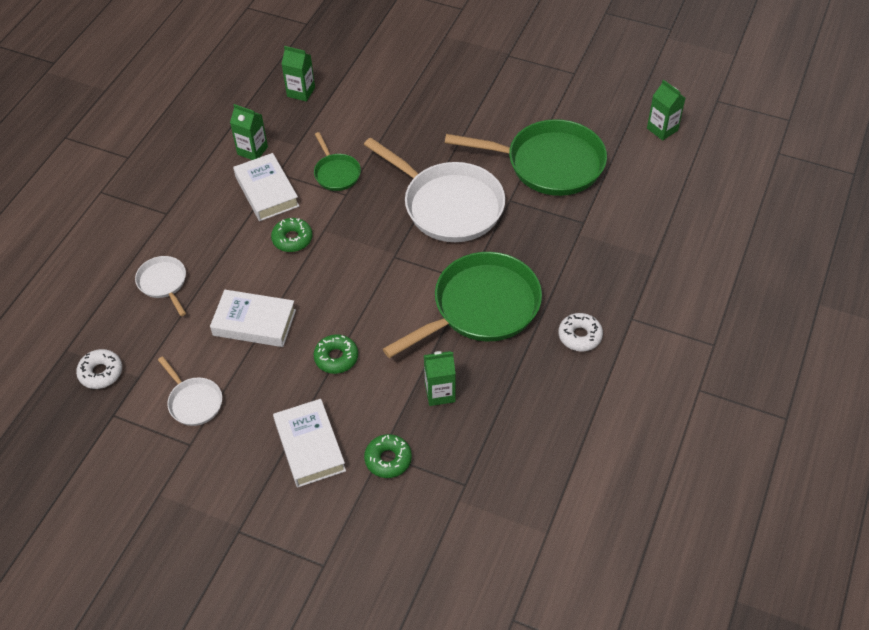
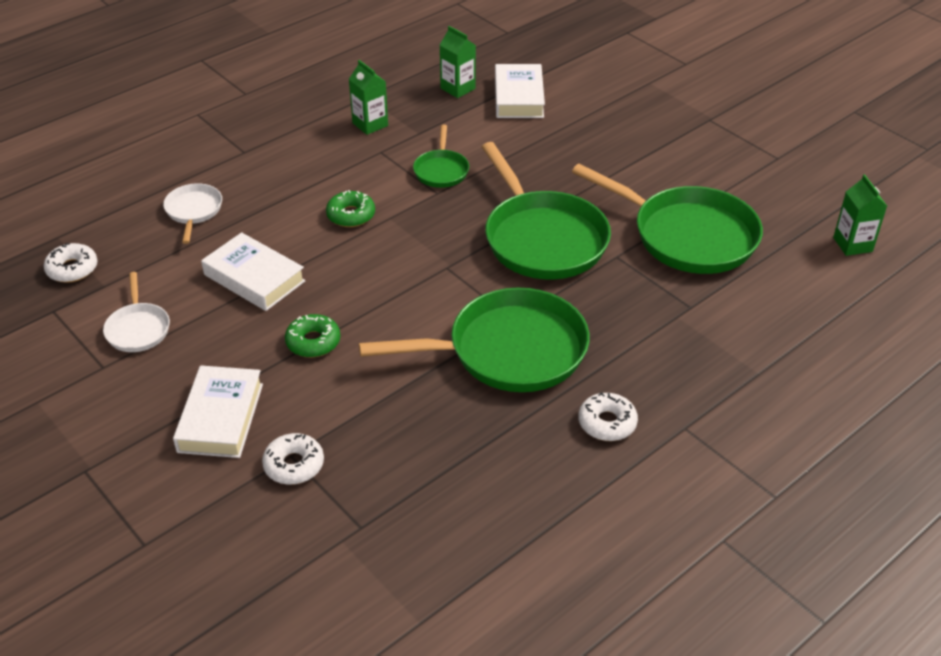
camera: 25 degrees right, 10 degrees down
(267, 191) = (357, 164): white book -> white book (518, 97)
(388, 459) = (294, 465): green donut -> white donut
(440, 393) = (400, 420): green carton -> none
(448, 205) = (542, 238): white pan -> green pan

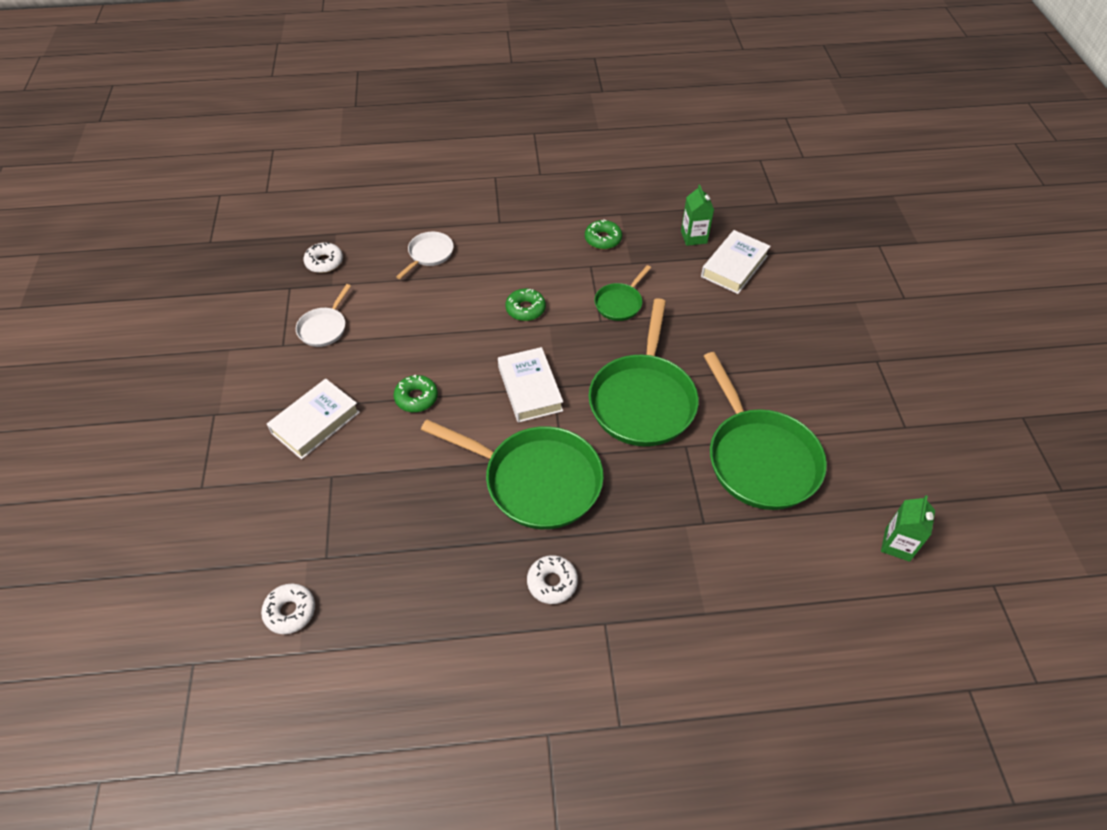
camera: 35 degrees right, 10 degrees up
(254, 278) = (422, 327): white book -> white book (530, 389)
(294, 465) = (327, 485): white donut -> white donut (290, 611)
(370, 124) = (603, 239): green carton -> green donut

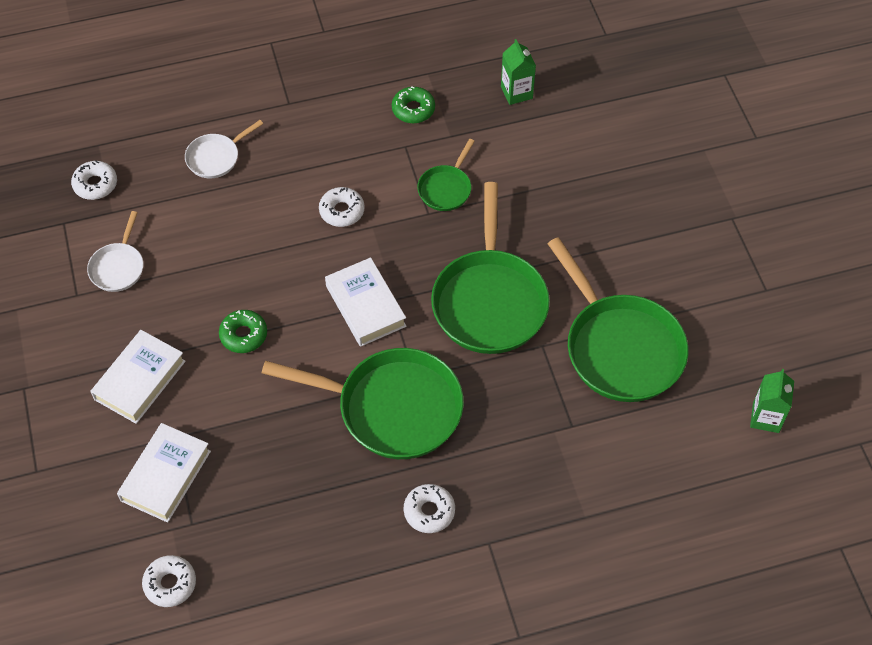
camera: 10 degrees left, 5 degrees up
(429, 254) = (216, 157): white pan -> white pan turned 150 degrees counterclockwise
(525, 309) = (342, 211): green donut -> white donut
(734, 266) = (567, 124): white book -> white book (165, 476)

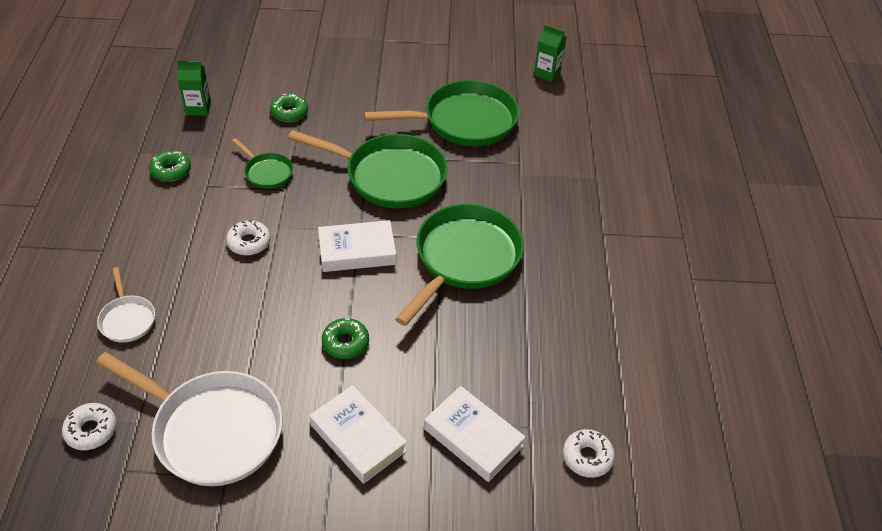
camera: 75 degrees left, 10 degrees down
(118, 267) = (211, 430): white pan -> white pan, size x2.07
(429, 511) = (566, 260): white donut -> none
(549, 173) = (289, 112): none -> green donut

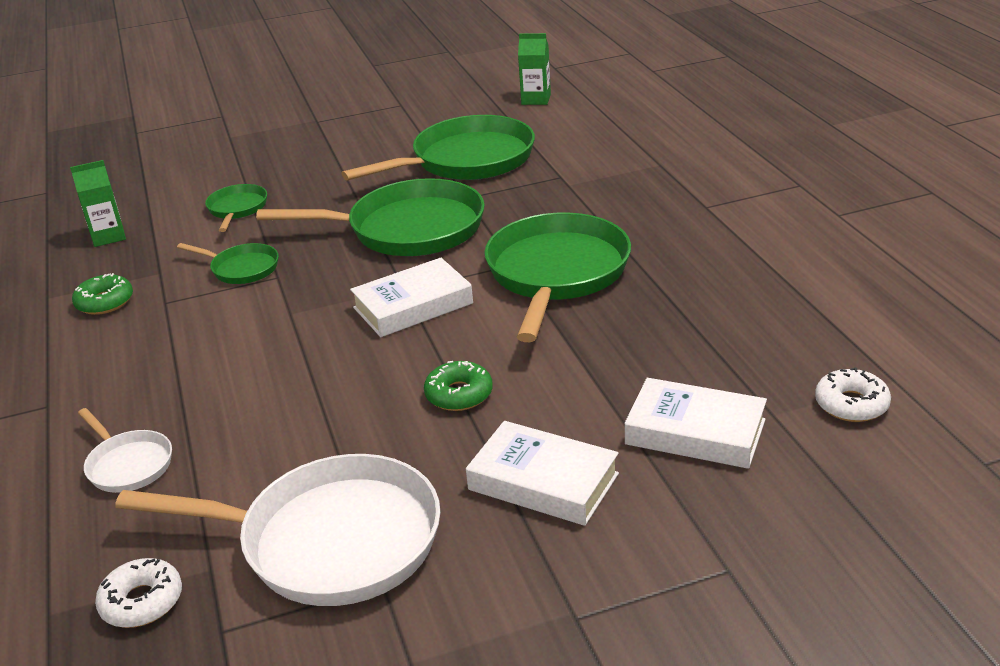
camera: 15 degrees left, 15 degrees down
(249, 242) = (260, 338): white donut -> none
(289, 112) = (237, 209): green donut -> green pan

